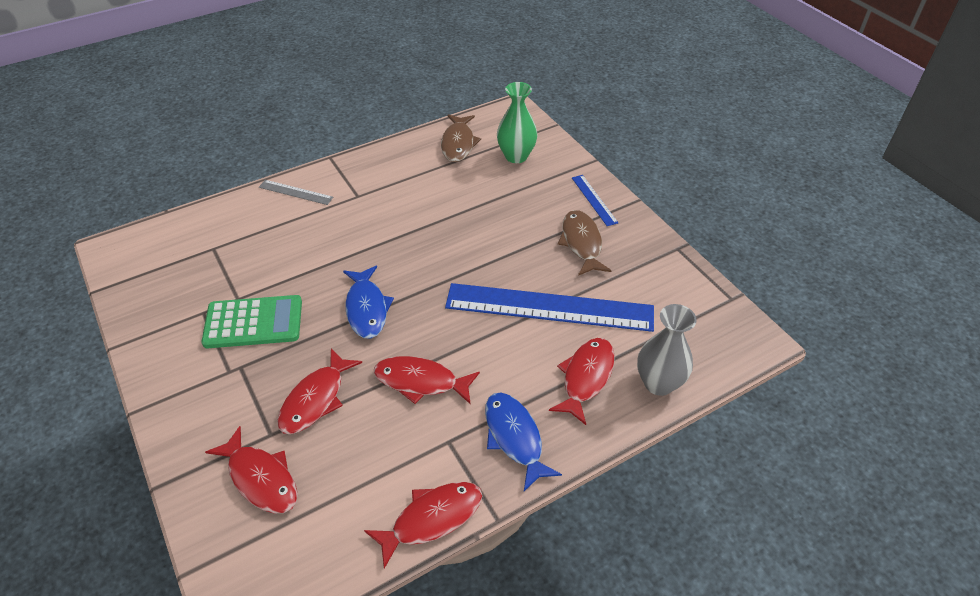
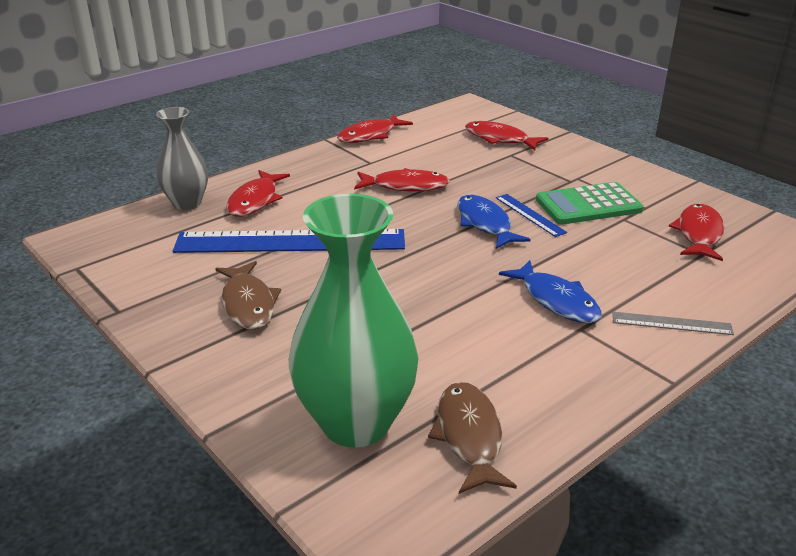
camera: 170 degrees right, 15 degrees down
(316, 399) = (489, 171): red fish -> red fish (699, 234)
(514, 437) = (317, 168): blue fish -> blue fish (556, 300)
(516, 156) = (356, 423): green vase -> green vase, size x1.68
(594, 200) = (223, 361): blue ruler -> blue ruler (530, 215)

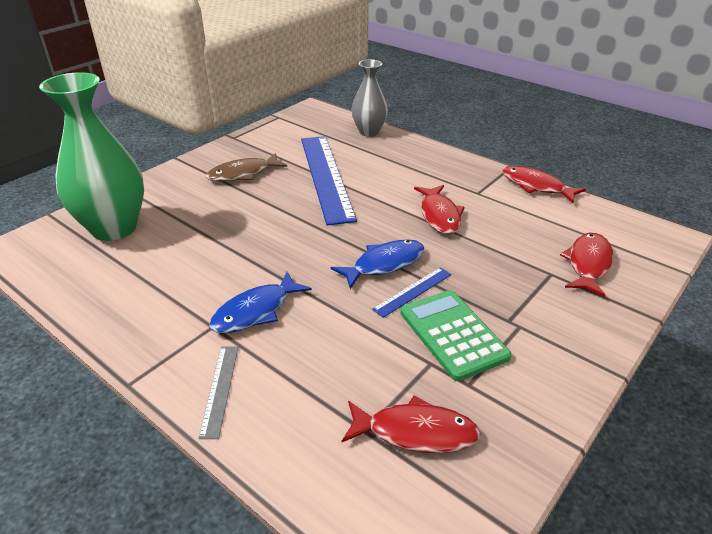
camera: 80 degrees right, 5 degrees up
(255, 200) = (383, 154): red fish -> none
(469, 436) = (89, 273): brown fish -> none

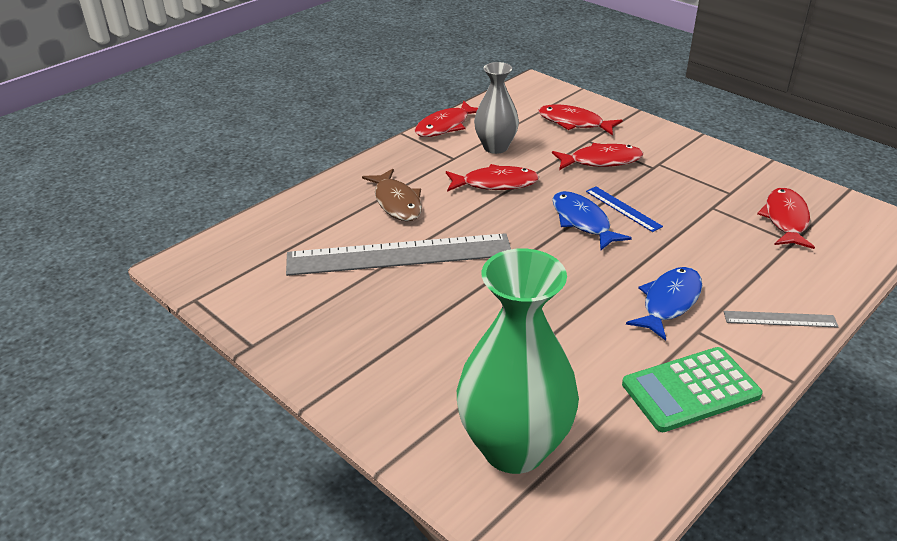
camera: 85 degrees left, 0 degrees up
(243, 174) = (377, 328): brown fish -> brown fish (396, 202)
(256, 311) = (669, 302): blue fish -> blue fish turned 105 degrees counterclockwise
(325, 176) = (399, 255): blue ruler -> grey ruler
(369, 132) = (283, 217): grey vase -> grey vase (495, 147)
(453, 334) = (676, 194): green calculator -> green calculator (690, 390)
(507, 281) = (601, 161): none -> red fish

